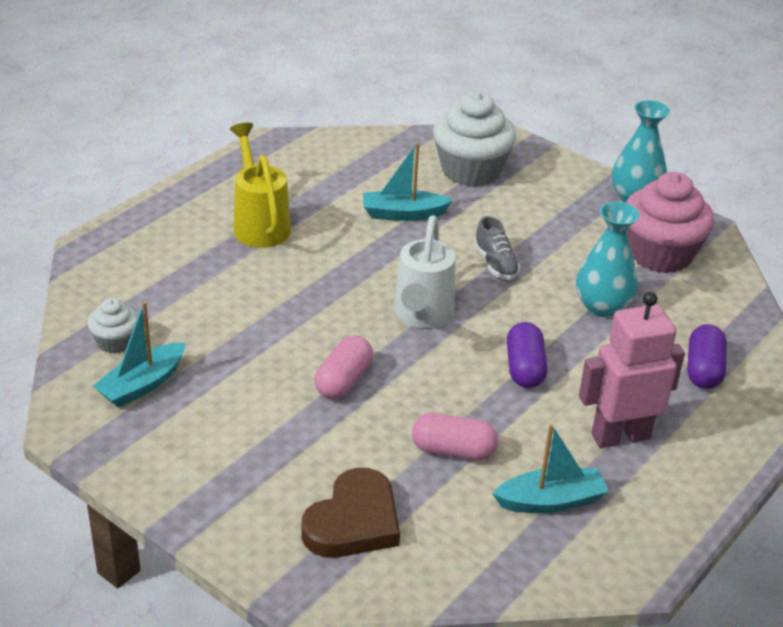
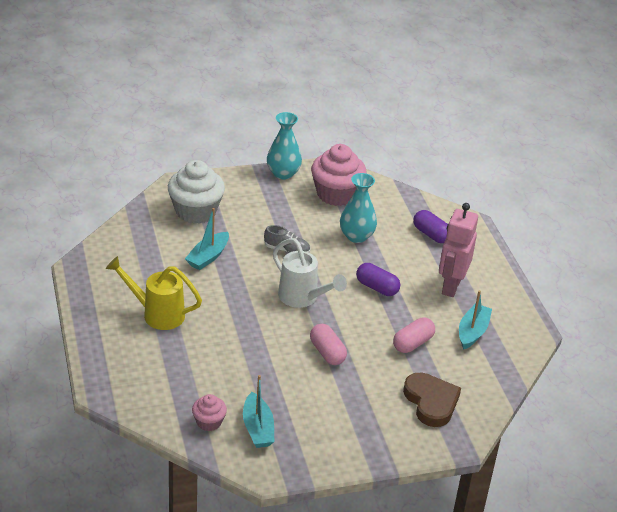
camera: 55 degrees left, 0 degrees up
(115, 342) = (209, 422): white cupcake -> pink cupcake

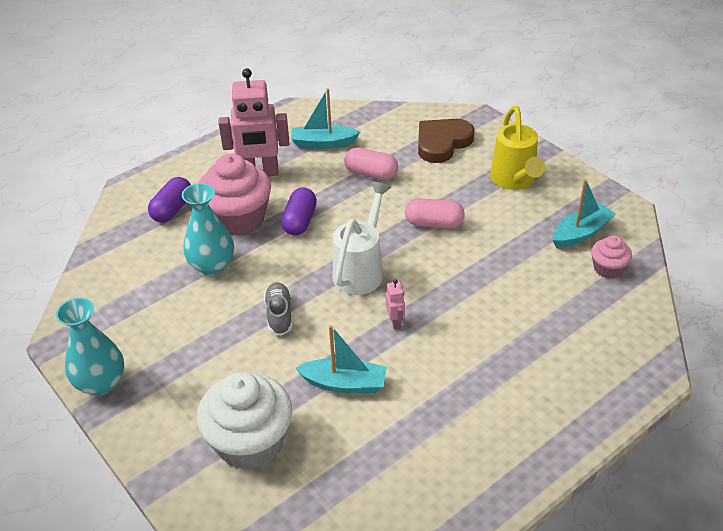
camera: 110 degrees left, 5 degrees up
(156, 314) = (490, 384): yellow watering can -> yellow watering can (514, 181)
(241, 295) = (395, 322): none -> pink robot
(327, 353) = (434, 223): pink capsule -> pink capsule turned 60 degrees clockwise
(336, 194) = (127, 312): pink cupcake -> pink cupcake (238, 218)

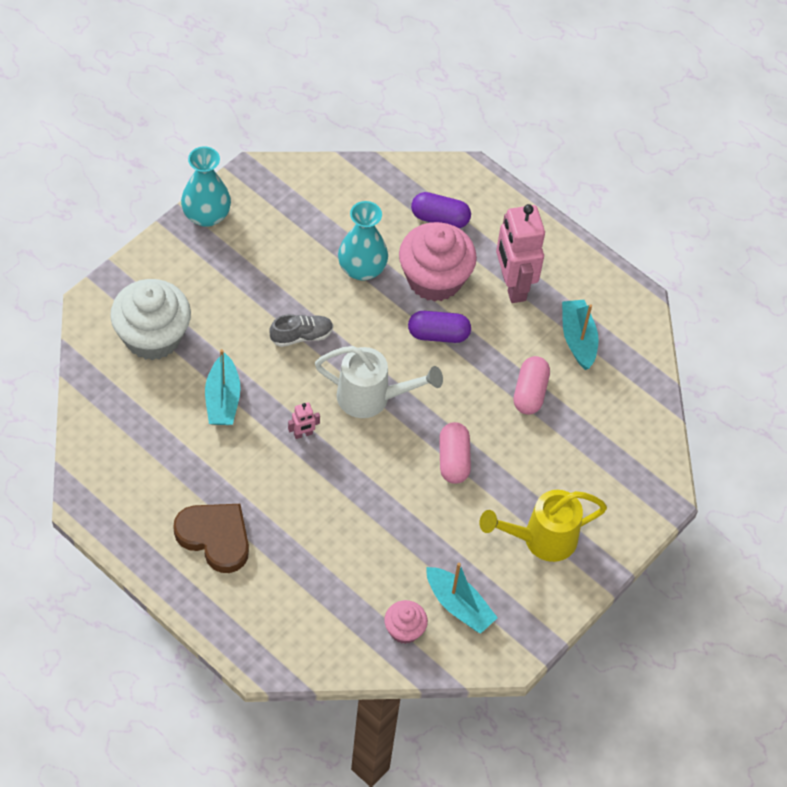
camera: 75 degrees right, 15 degrees up
(442, 143) = (601, 461): brown heart -> brown heart (215, 537)

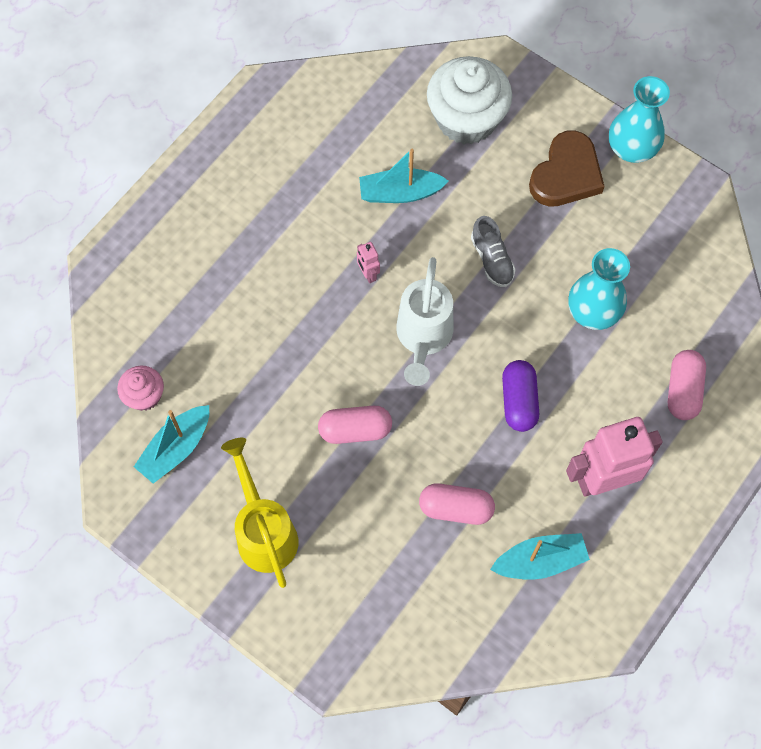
camera: 90 degrees right, 10 degrees up
(215, 537) = (236, 206): brown heart -> brown heart (566, 174)
(434, 279) = (595, 391): pink cupcake -> none
(440, 218) = (683, 390): purple capsule -> pink capsule

